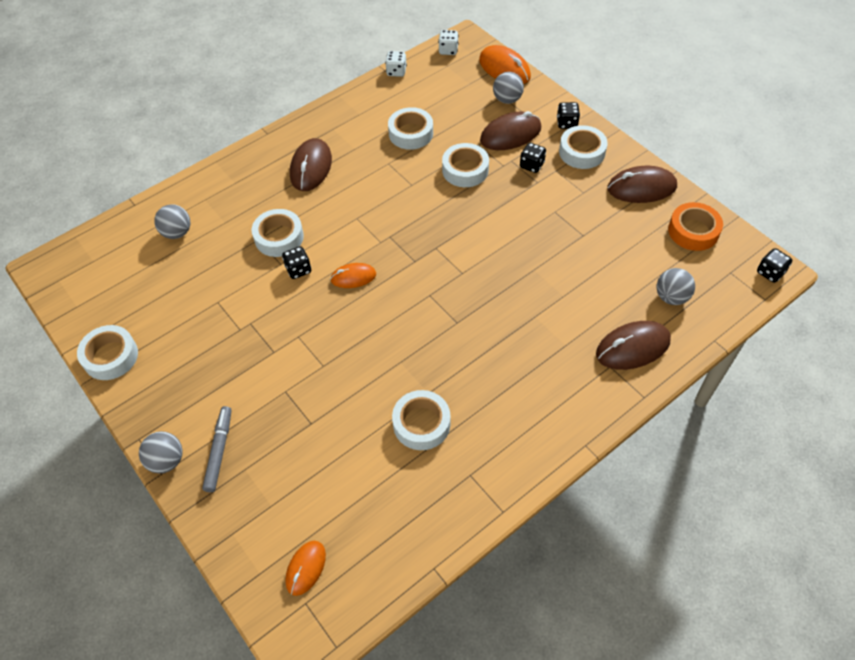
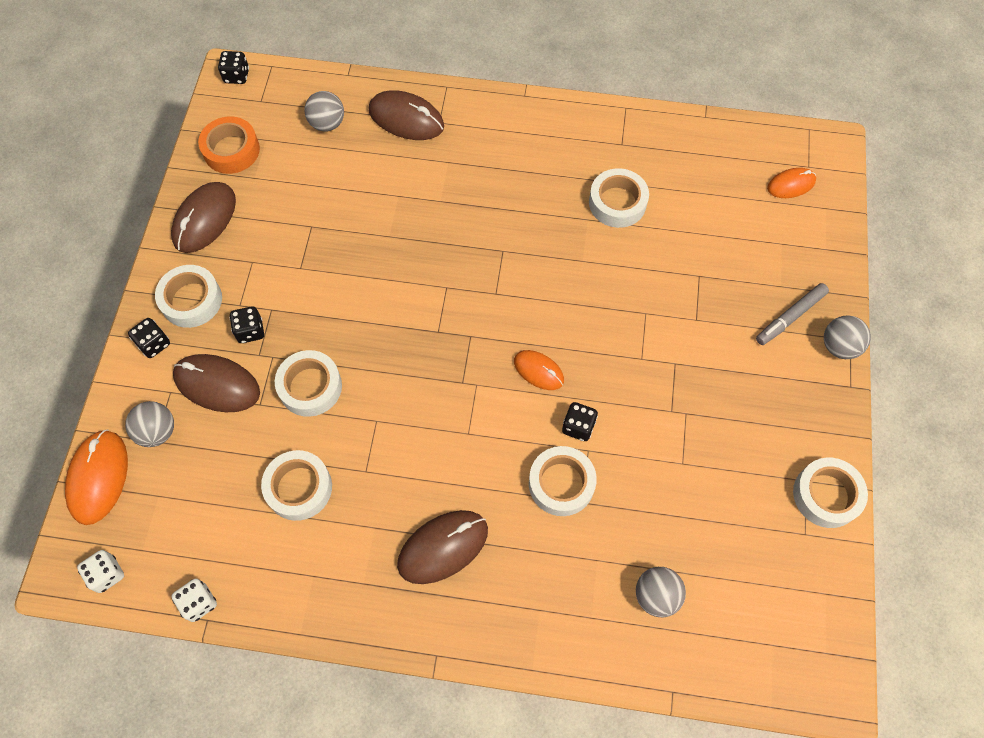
camera: 135 degrees left, 10 degrees up
(641, 188) = (204, 219): brown mouse -> brown mouse turned 75 degrees clockwise

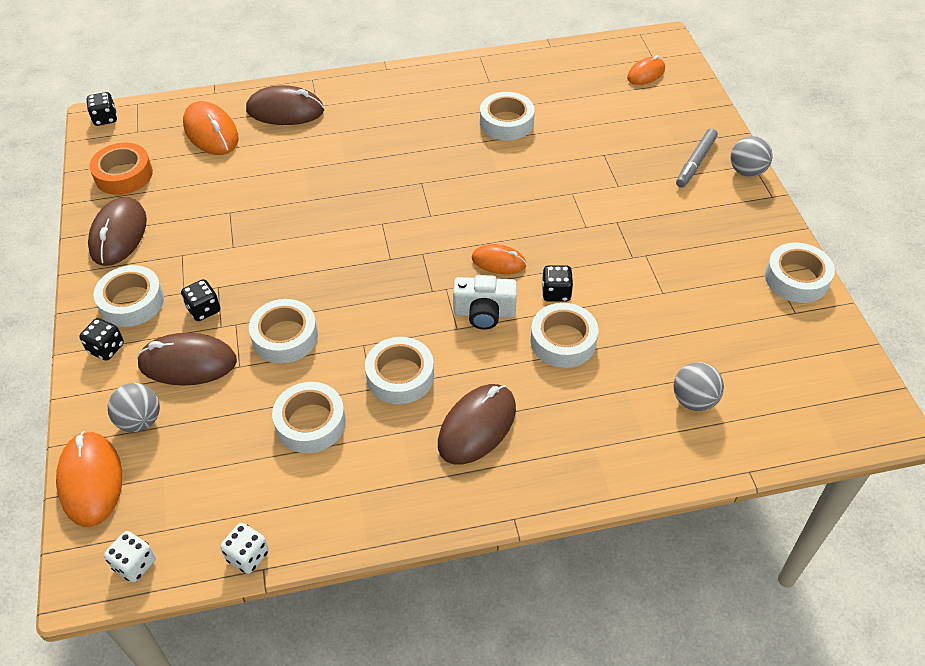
camera: 20 degrees left, 15 degrees down
(327, 123) = (211, 132): grey ball -> orange mouse
(396, 467) = (400, 376): none -> white tape
(500, 425) = (484, 313): none -> white camera

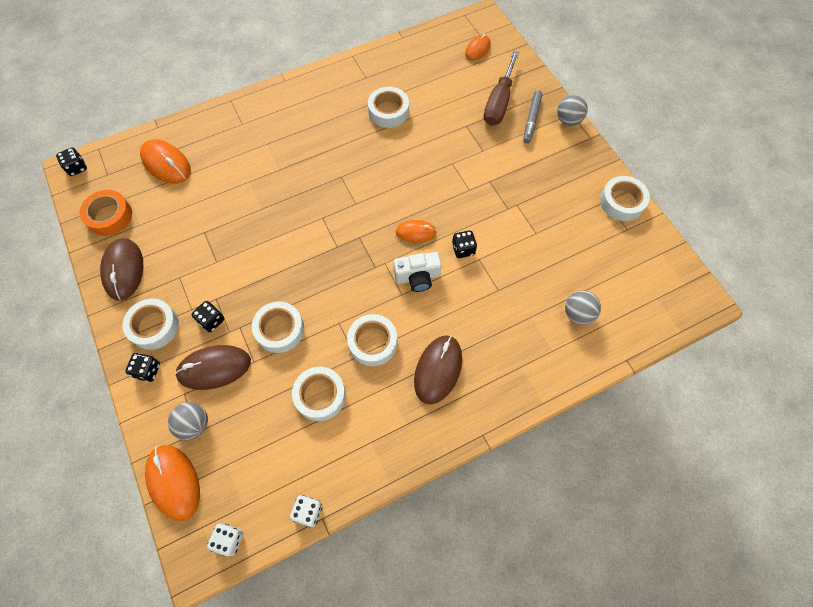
camera: 15 degrees left, 15 degrees up
(285, 110) = (218, 133): brown mouse -> none
(563, 341) = (478, 287): white tape -> none
(656, 136) = (499, 102): none -> brown screwdriver

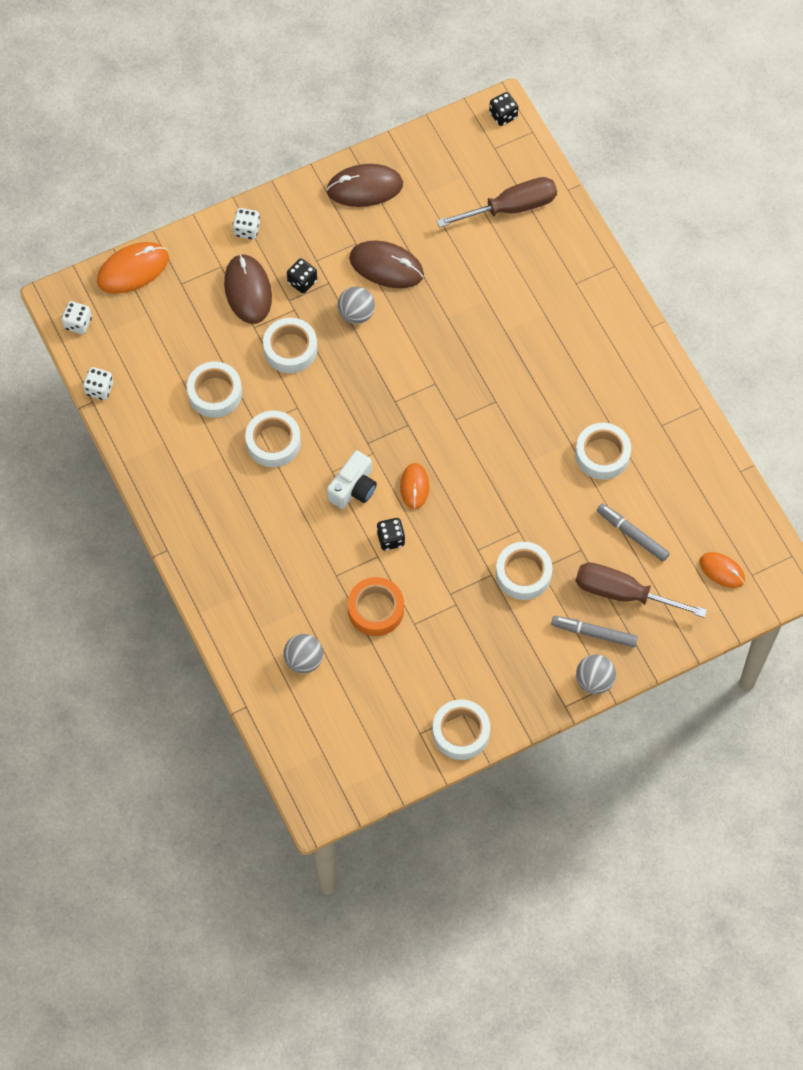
camera: 90 degrees right, 0 degrees up
(109, 216) = (435, 161): orange tape -> orange tape (376, 609)
(148, 370) = (247, 230): black dice -> white dice
(154, 326) = (296, 228): white tape -> white tape (523, 574)
(166, 164) = (511, 208): orange mouse -> brown screwdriver
(194, 424) = (188, 280): grey ball -> grey ball (356, 314)
(417, 277) = (353, 488): white camera -> white camera turned 135 degrees counterclockwise
(438, 370) = (240, 508): brown mouse -> brown mouse (386, 266)
(452, 96) = (632, 534): none -> grey marker

